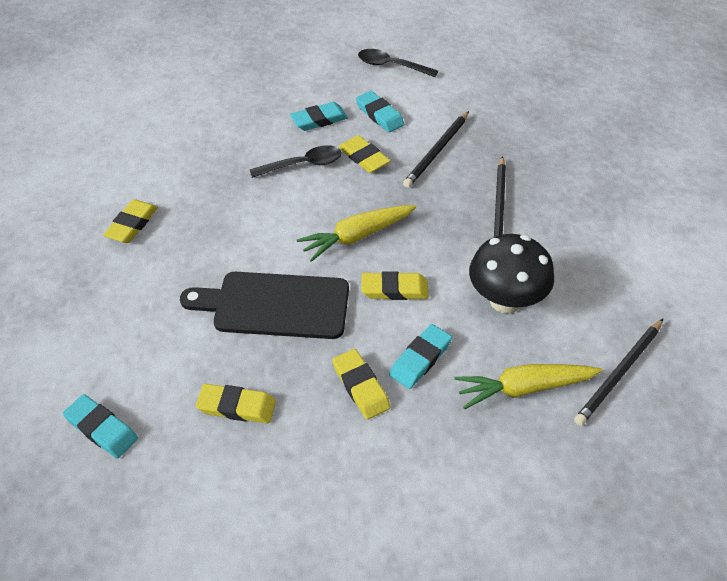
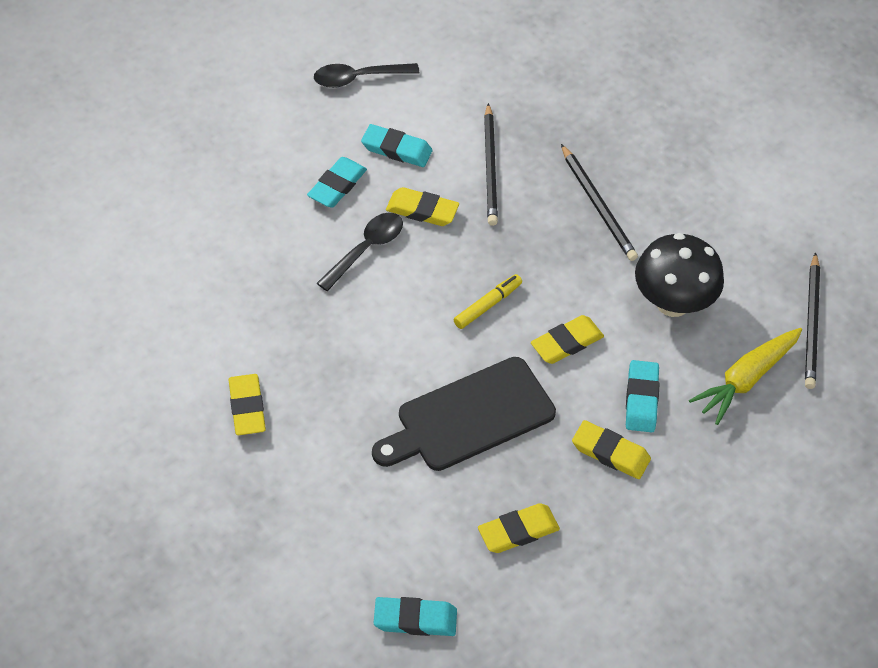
camera: 35 degrees left, 5 degrees up
(356, 237) = (487, 305): yellow carrot -> yellow marker

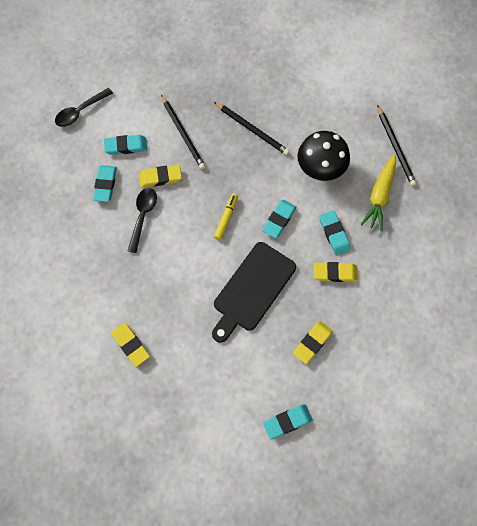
camera: 25 degrees left, 15 degrees up
(566, 343) = (279, 220): yellow eraser -> turquoise eraser

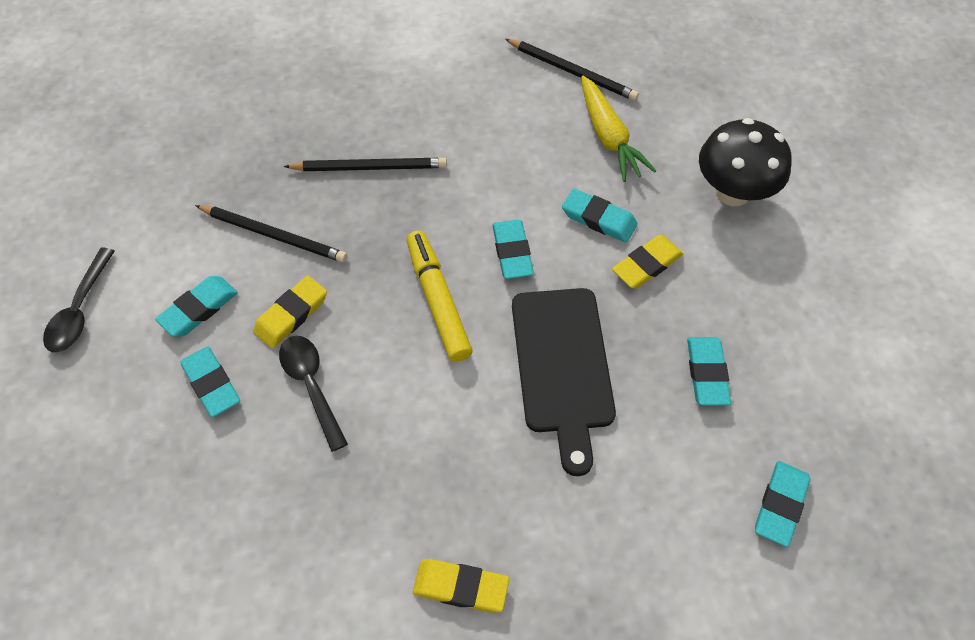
camera: 40 degrees left, 10 degrees down
(226, 218) = (438, 300): yellow marker -> yellow marker, size x1.64
(312, 343) = (706, 373): yellow eraser -> turquoise eraser
(320, 169) = (506, 155): black mushroom -> black mushroom (733, 192)

